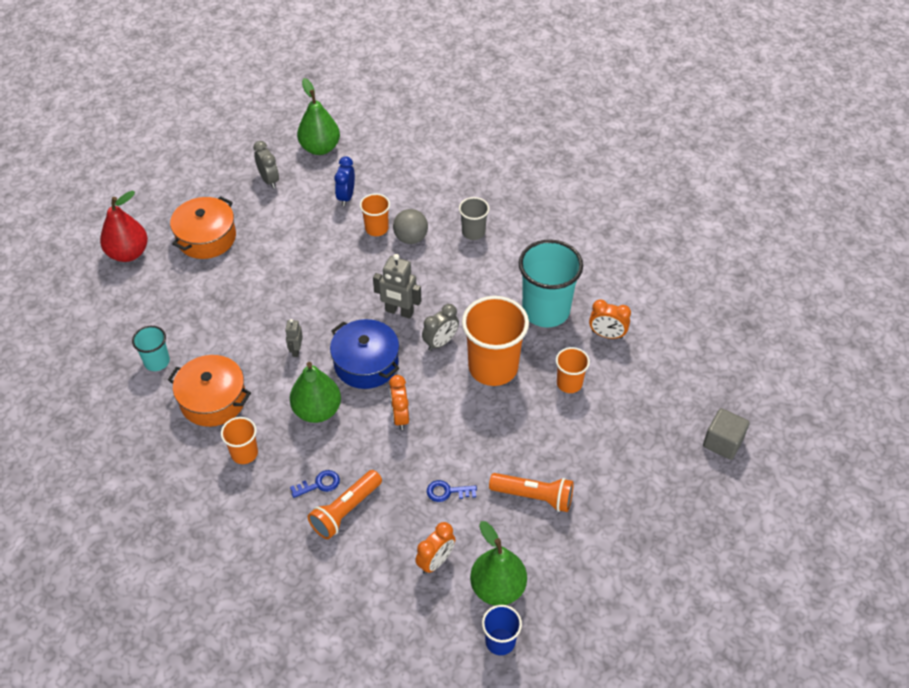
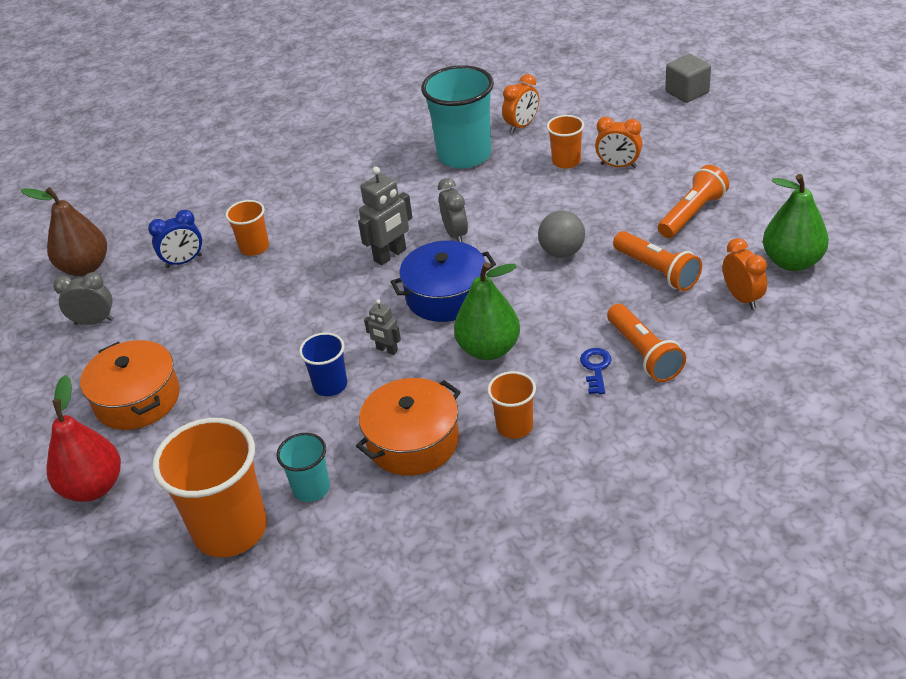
camera: 60 degrees left, 10 degrees down
(320, 148) = (85, 267): green pear -> brown pear
(346, 197) = (184, 261): blue clock -> blue clock turned 60 degrees counterclockwise
(400, 417) = (538, 285): orange clock -> orange clock (618, 166)
(411, 238) = (291, 225): grey ball -> grey ball (562, 252)
(447, 492) = (657, 271): blue key -> orange flashlight
(473, 232) = (321, 179): grey cup -> none
(493, 367) = (513, 205): orange cup -> orange cup (230, 529)
(500, 641) = (856, 274): blue cup -> blue cup (330, 385)

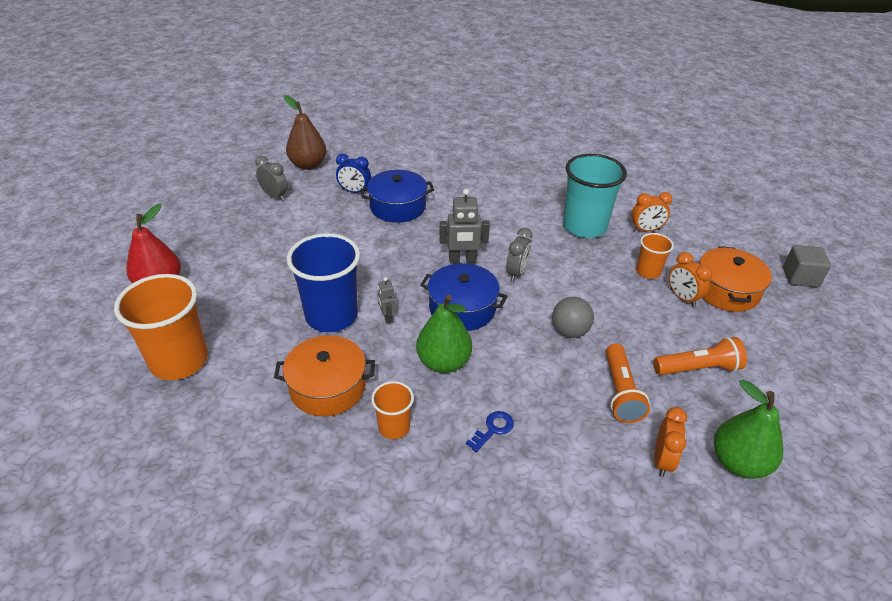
camera: 35 degrees right, 0 degrees up
(137, 399) = (238, 252): orange pot -> orange pot (726, 290)
(254, 247) = (397, 207): orange cup -> blue pot
(311, 488) = (243, 371): turquoise cup -> none
(330, 385) = (331, 316): blue cup -> blue cup, size x1.94
(643, 353) = (538, 445): orange flashlight -> none

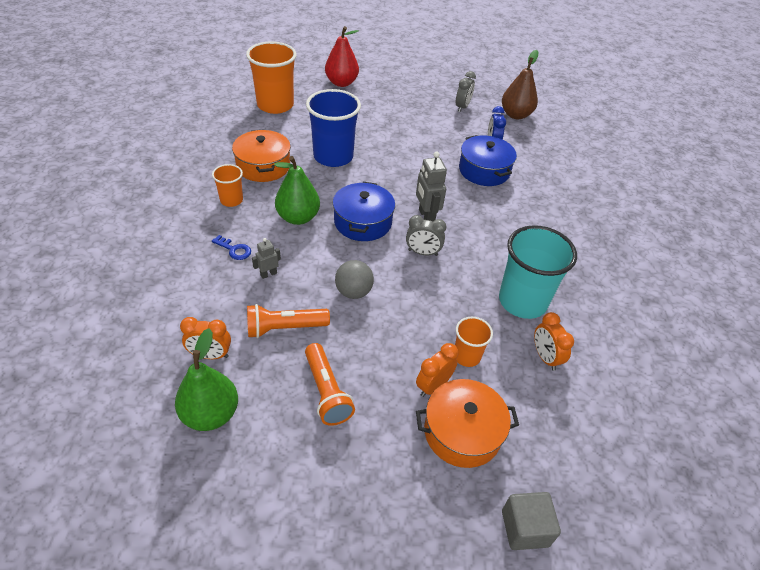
camera: 75 degrees right, 5 degrees up
(387, 317) = (339, 183): grey robot -> grey robot (268, 274)

